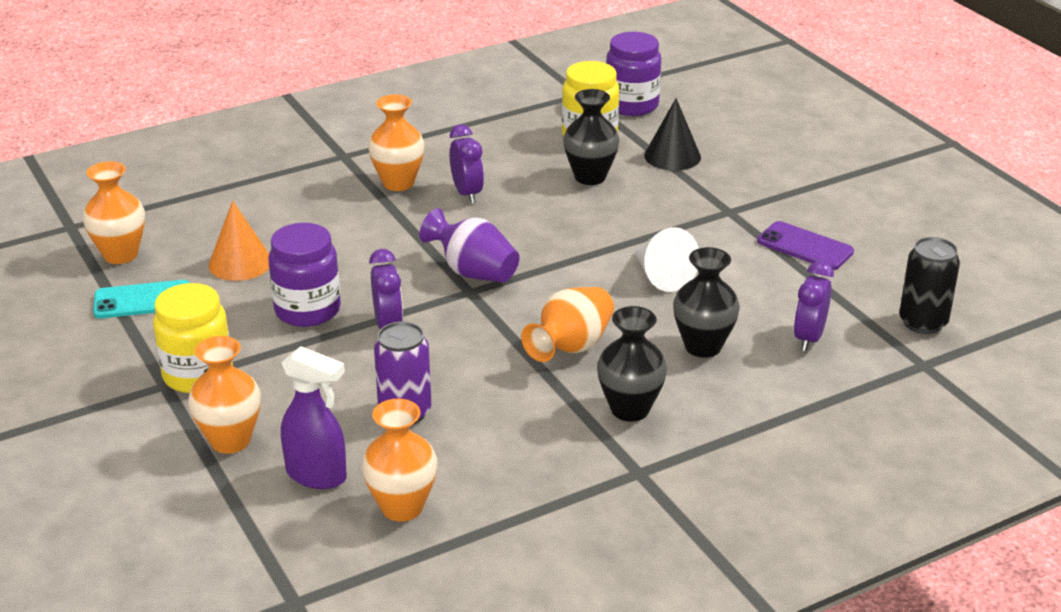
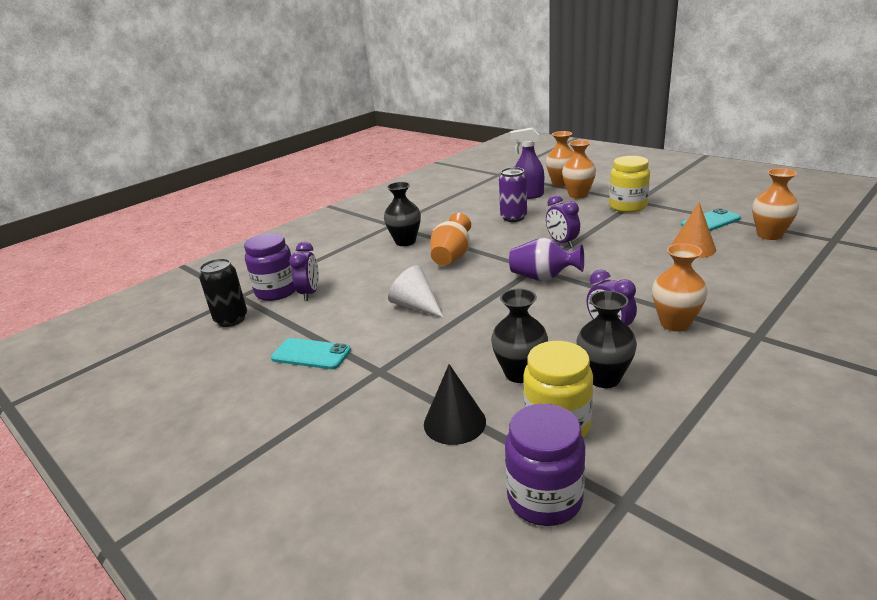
camera: 165 degrees right, 5 degrees down
(307, 310) = (615, 238): purple jar -> purple jar (277, 291)
(402, 507) = (484, 196): orange vase -> orange vase (561, 183)
(703, 346) = (375, 274): black vase -> black vase (604, 378)
(805, 246) = (311, 354): purple phone -> turquoise phone

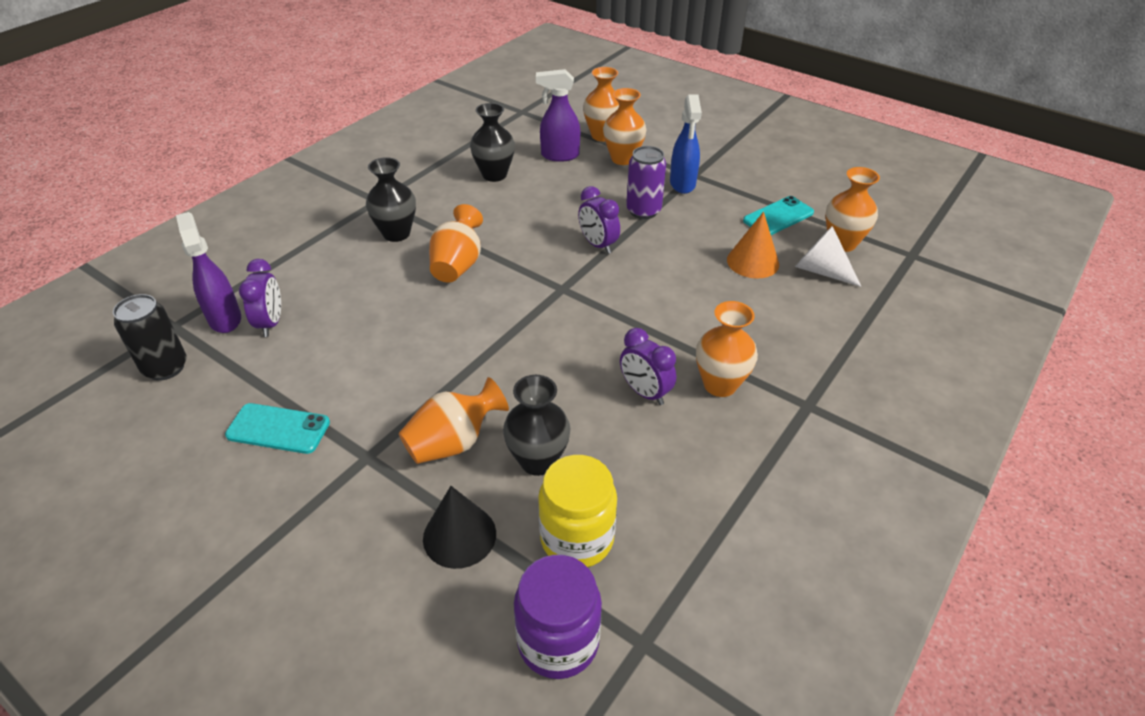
camera: 10 degrees left, 15 degrees up
(277, 291) = (225, 318): purple jar -> purple spray bottle
(416, 306) = (412, 349): white cone -> white cone (820, 270)
(449, 362) = (453, 443): none -> orange vase
(513, 217) = (539, 196): purple can -> purple can (643, 211)
(543, 278) = (572, 306): purple vase -> none
(604, 378) = (633, 468): black vase -> black vase (494, 175)
(627, 206) = (682, 184): yellow jar -> blue spray bottle

